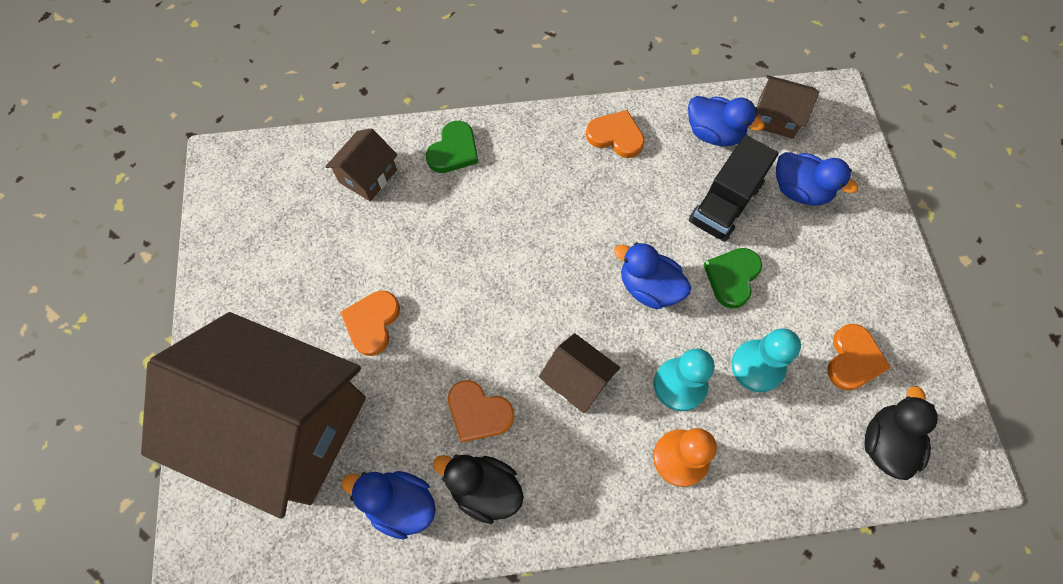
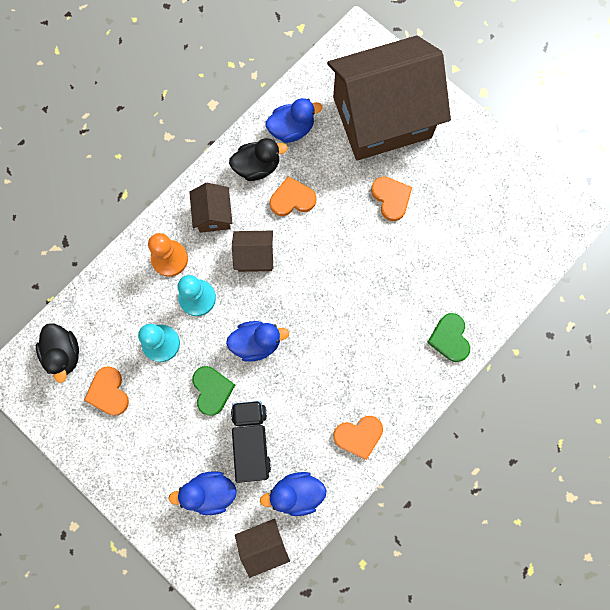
camera: 140 degrees right, 10 degrees up
(368, 176) = (482, 278): brown house -> brown house (213, 215)

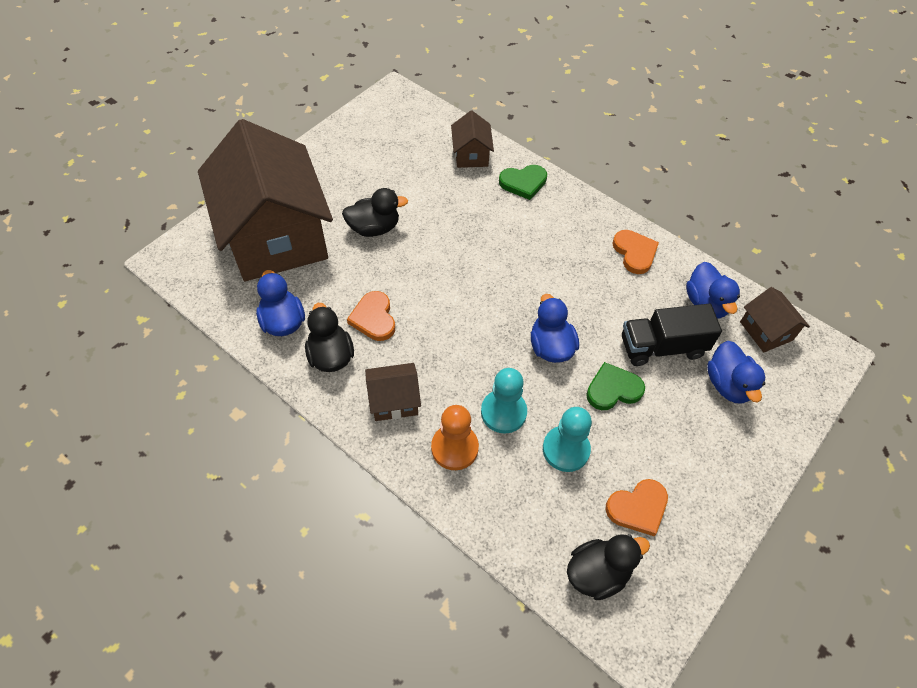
camera: 95 degrees left, 20 degrees down
(254, 256) = (446, 353): brown house -> brown house (471, 155)
(391, 198) = (374, 228): orange heart -> black duck

